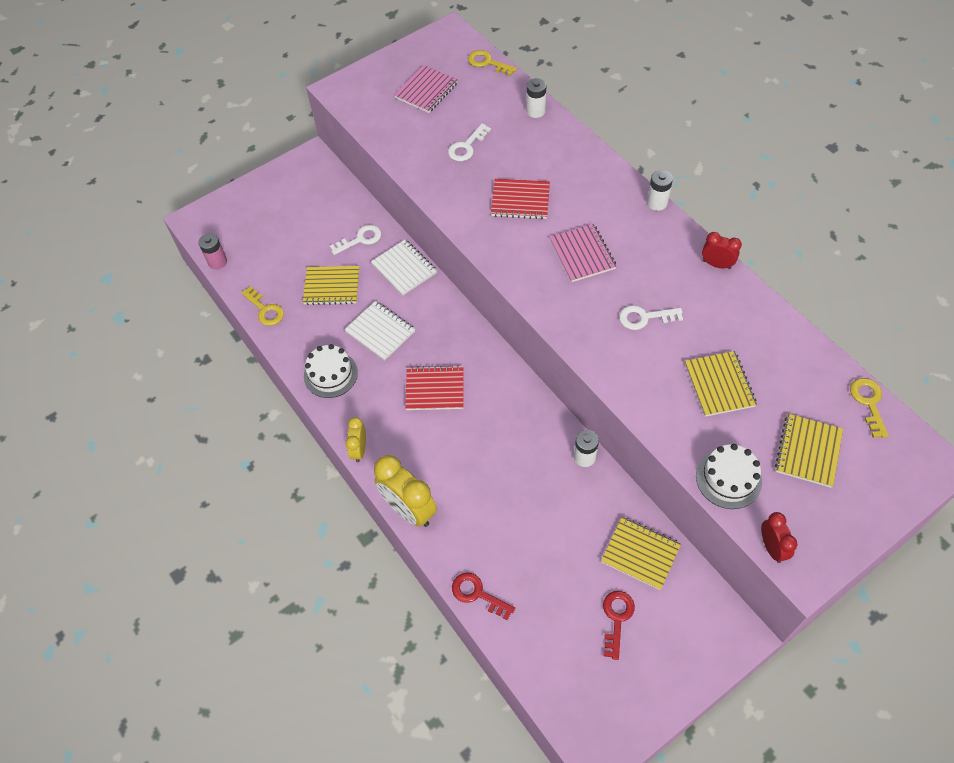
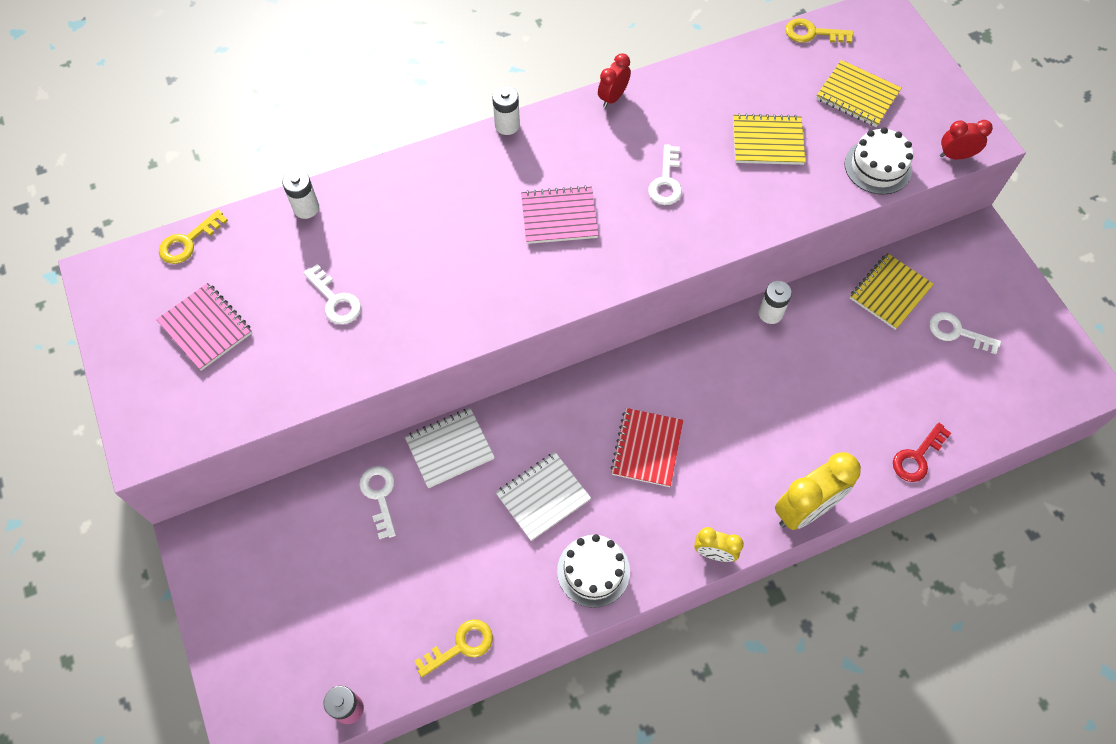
camera: 80 degrees left, 5 degrees up
(332, 286) = (449, 547): yellow notebook -> none
(520, 200) = (452, 260): red notebook -> none
(616, 618) = (957, 332): red key -> white key

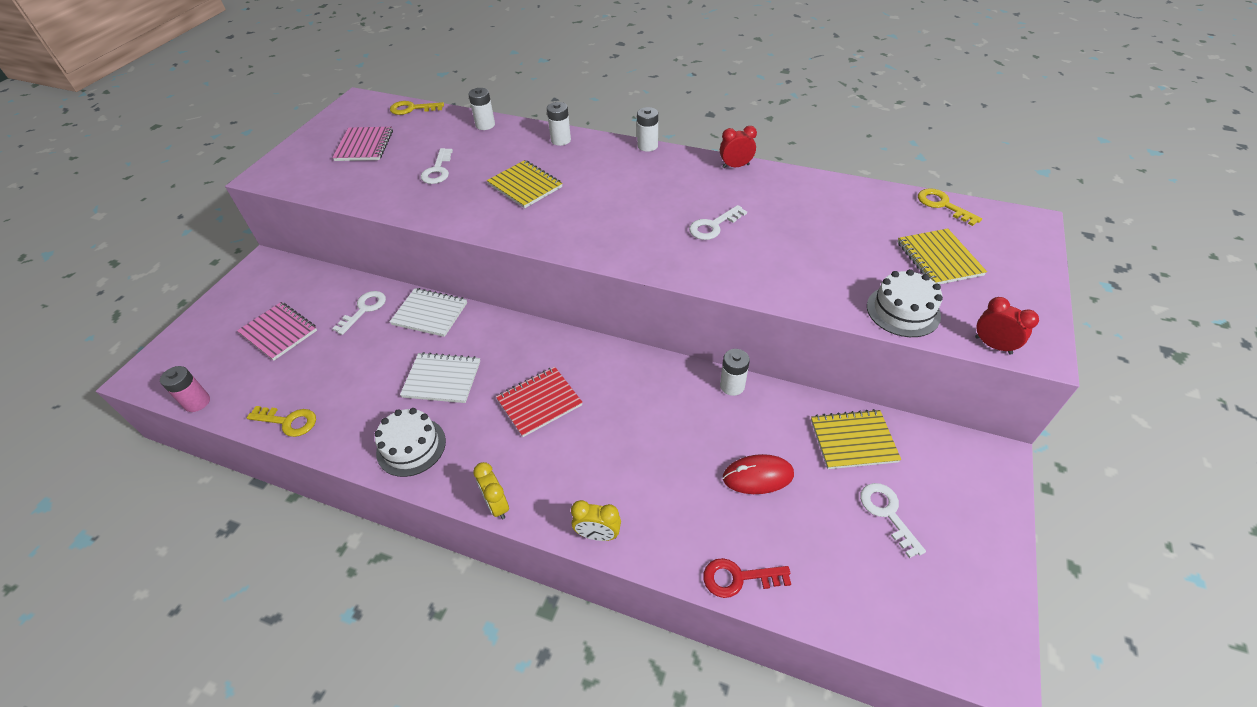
camera: 45 degrees right, 15 degrees down
(413, 174) = (560, 140): none -> white battery
(559, 216) = (616, 204): pink notebook -> pink notebook (279, 332)
(767, 141) = (822, 245): yellow notebook -> yellow notebook (525, 186)
(804, 509) = (598, 534): yellow clock -> yellow clock, size x0.55
(858, 373) = (758, 476): none -> red mouse

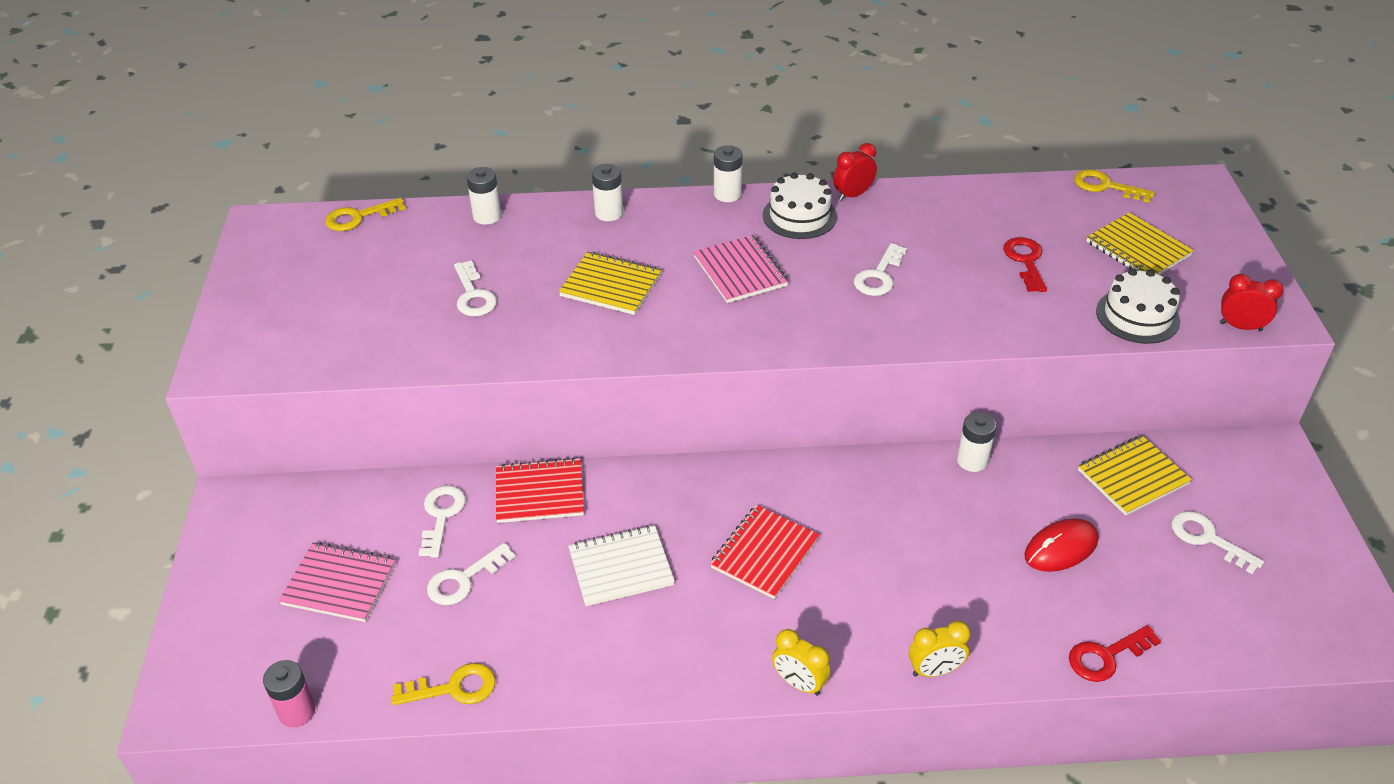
camera: 25 degrees left, 5 degrees down
(346, 354) = (464, 579): none -> white key
(364, 146) = (334, 287): pink notebook -> pink notebook (740, 271)
(411, 446) = (644, 658): white cake -> white cake (799, 216)
(430, 314) = (539, 493): white notebook -> red notebook
(836, 244) = (1025, 261): none -> red key

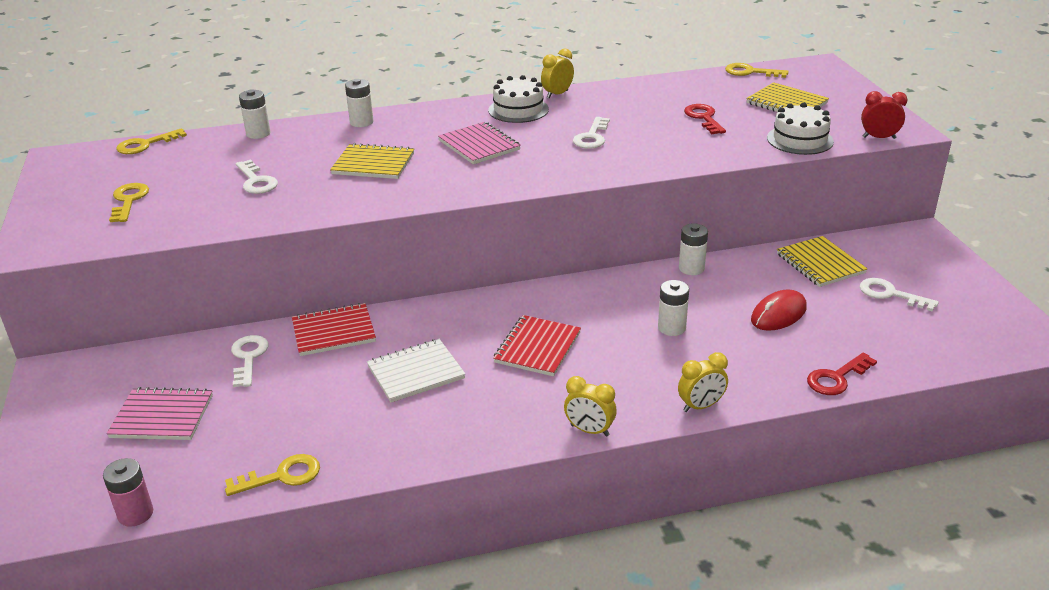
camera: 10 degrees left, 10 degrees down
(329, 306) = (129, 200): none -> yellow key
(464, 579) = (277, 399): white key -> none
(727, 194) = (456, 103): white battery -> white battery (671, 328)
(853, 195) = (557, 94): red clock -> yellow clock
(1132, 477) = (820, 264): yellow notebook -> yellow notebook turned 75 degrees counterclockwise

